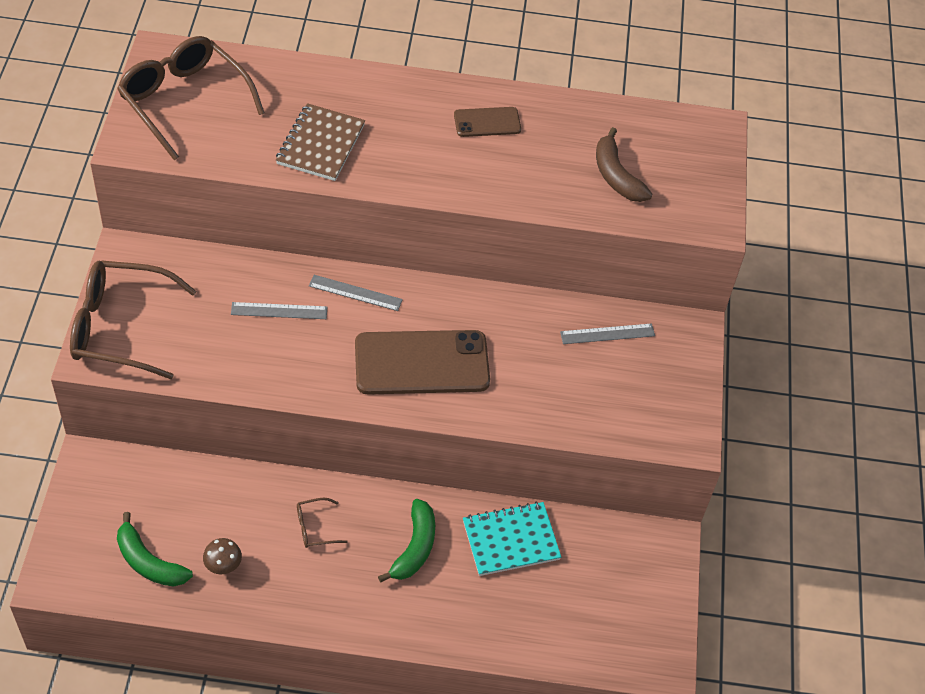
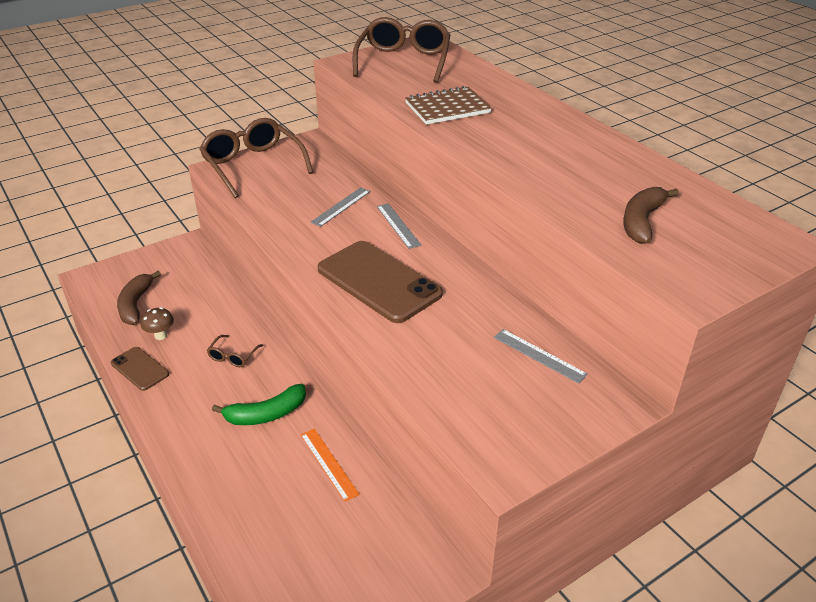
camera: 55 degrees right, 15 degrees down
(149, 562) = (135, 304): green banana -> brown banana
(279, 310) = (341, 206): grey ruler -> grey ruler turned 75 degrees clockwise
(314, 528) = (233, 356): brown glasses -> brown glasses turned 105 degrees counterclockwise
(487, 122) = (580, 149): brown phone -> brown phone (139, 369)
(511, 540) = (328, 464): turquoise notebook -> orange ruler

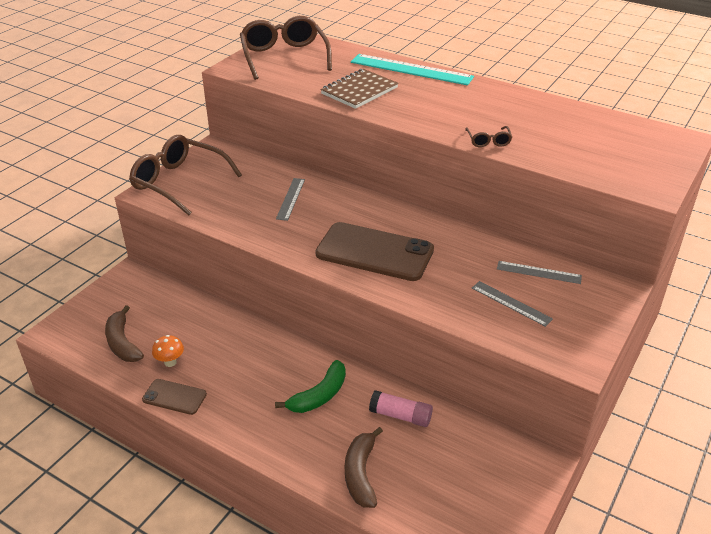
camera: 25 degrees left, 0 degrees up
(161, 335) = (170, 362): brown mushroom -> orange mushroom
(233, 356) = (252, 358): brown glasses -> brown glasses (488, 141)
(328, 464) = (400, 416): orange ruler -> pink glue stick
(398, 225) = (352, 202): grey ruler -> grey ruler (511, 303)
(523, 98) = (411, 69): none -> turquoise ruler
(642, 221) = (579, 148): brown banana -> brown banana (361, 474)

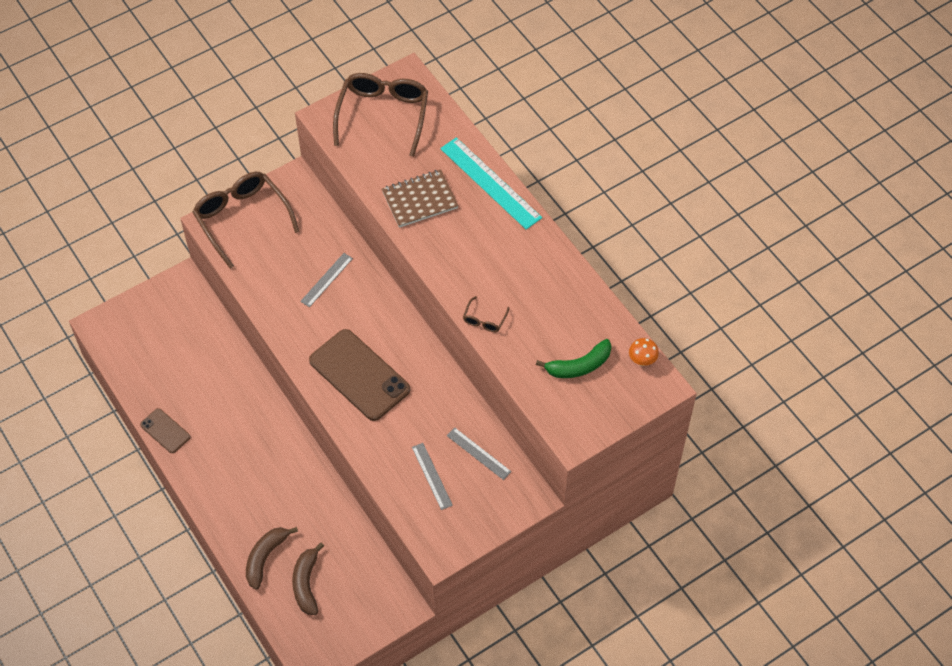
camera: 25 degrees right, 20 degrees up
(122, 343) = (148, 359): brown banana -> brown banana (306, 583)
(170, 362) = (176, 395): orange mushroom -> orange mushroom (642, 360)
(319, 395) = (273, 476): green banana -> green banana (579, 366)
(400, 416) = (324, 521): pink glue stick -> none

